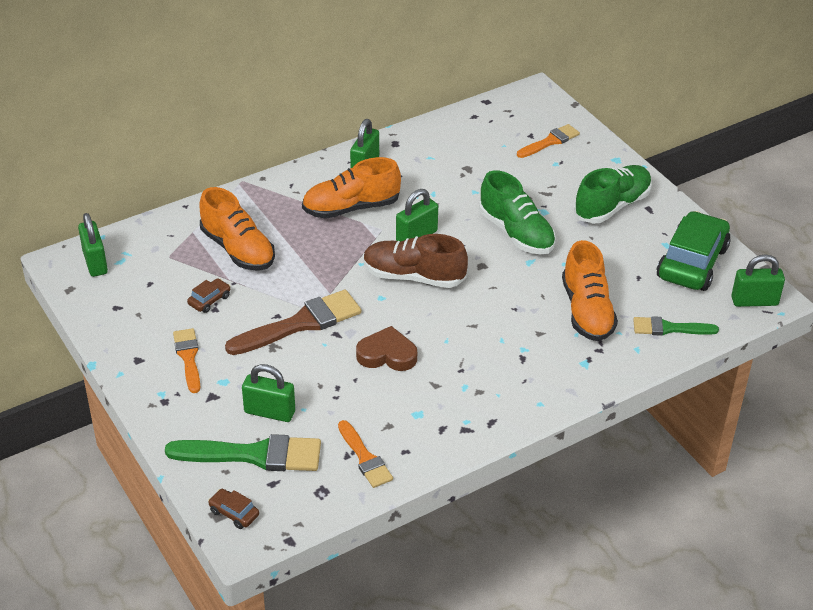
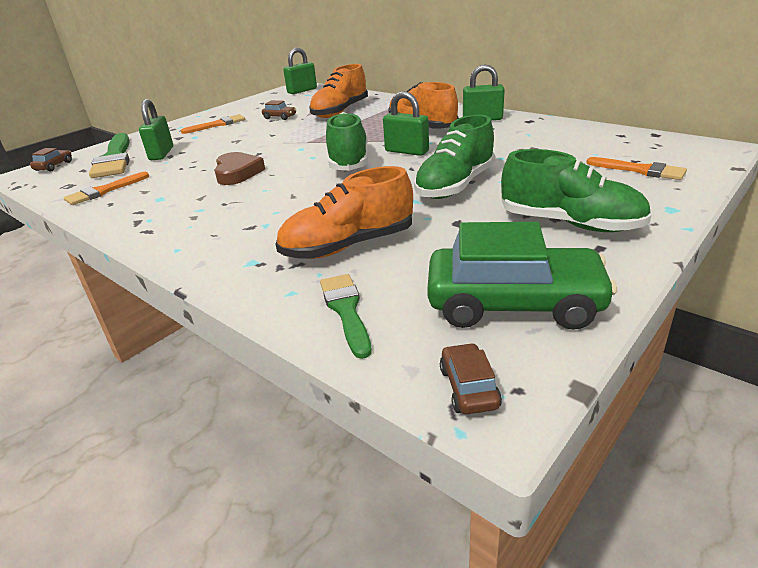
camera: 75 degrees right, 10 degrees down
(300, 324) = (265, 141): brown brush -> none
(413, 276) = (348, 161): brown shoe -> green shoe
(754, 301) = (469, 387): green padlock -> brown car

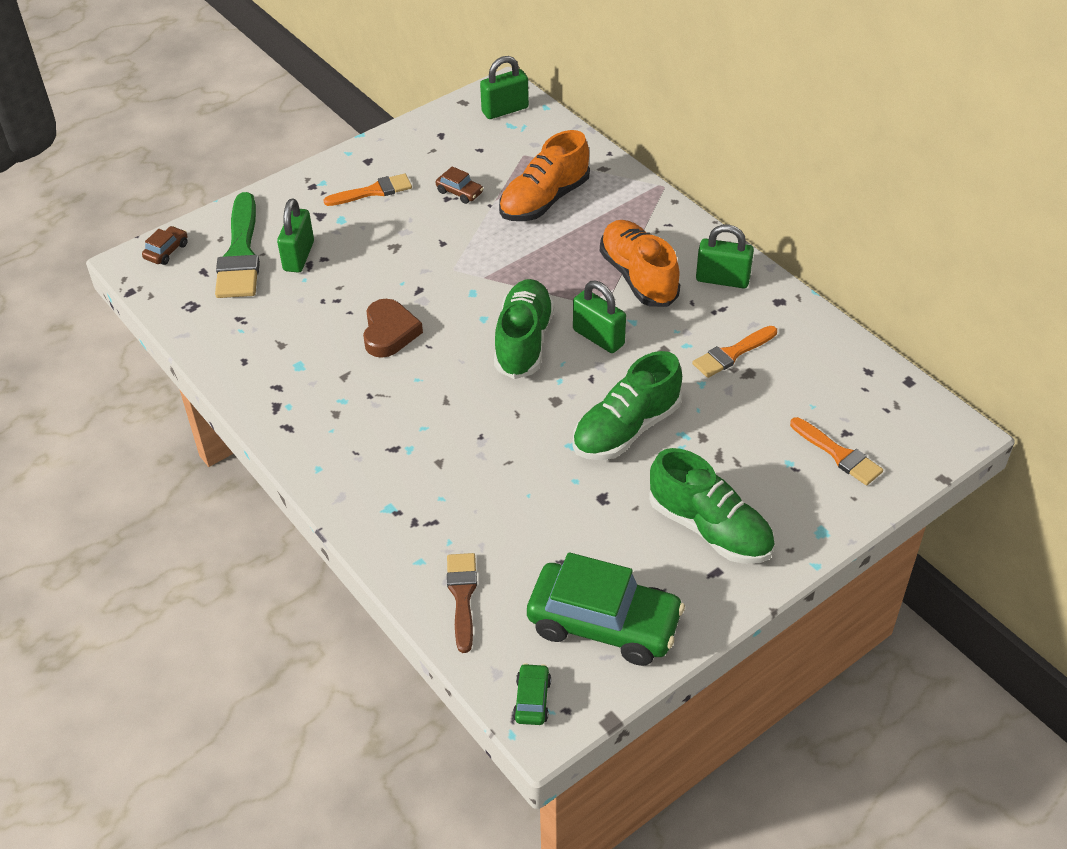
camera: 10 degrees right, 15 degrees up
(104, 191) = (235, 331): orange brush -> orange brush (732, 353)
(346, 310) = (462, 596): green brush -> brown brush
(348, 246) = (485, 507): orange shoe -> none
(469, 387) = (532, 700): brown car -> green car

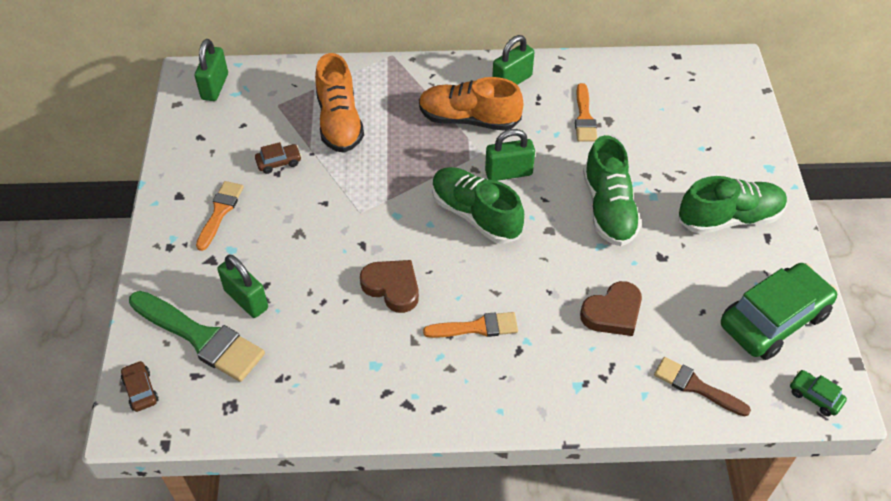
camera: 55 degrees left, 5 degrees up
(496, 493) = (613, 313): none -> brown heart
(838, 454) = (712, 122): orange brush -> orange brush (476, 327)

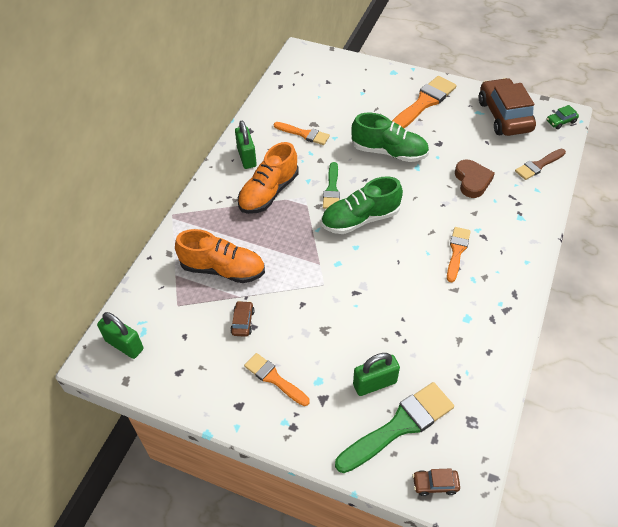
camera: 65 degrees left, 0 degrees up
(392, 287) = (403, 287): brown heart -> none
(508, 173) = (332, 189): green padlock -> green brush
(729, 218) = (423, 103): green shoe -> orange brush
(773, 320) = (504, 116): green car -> brown car

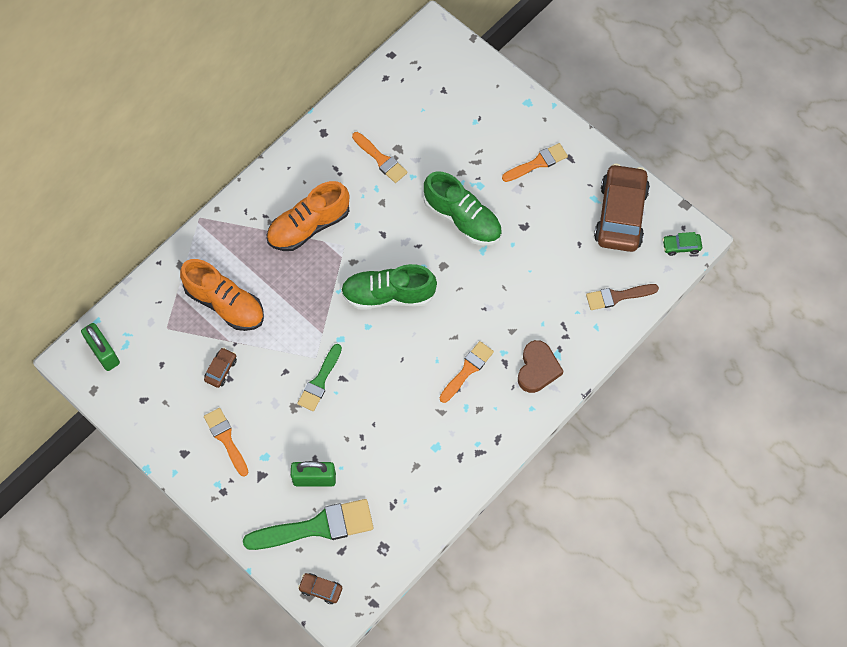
camera: 20 degrees right, 15 degrees up
(246, 157) = (305, 170): green padlock -> none
(332, 189) = (377, 245): green brush -> green brush (320, 381)
(423, 103) = (537, 163): orange brush -> orange brush, size x0.60
(472, 181) = (532, 290): brown heart -> brown heart (537, 369)

